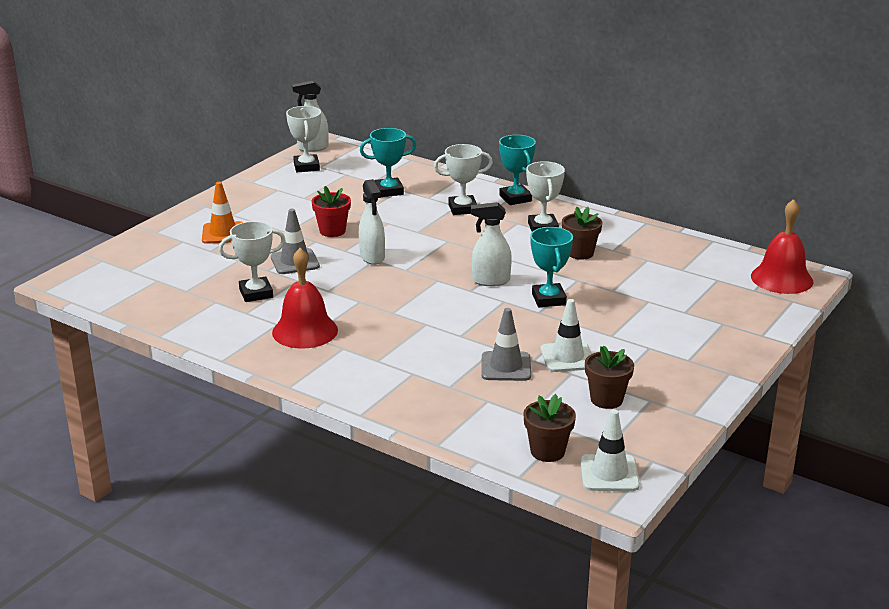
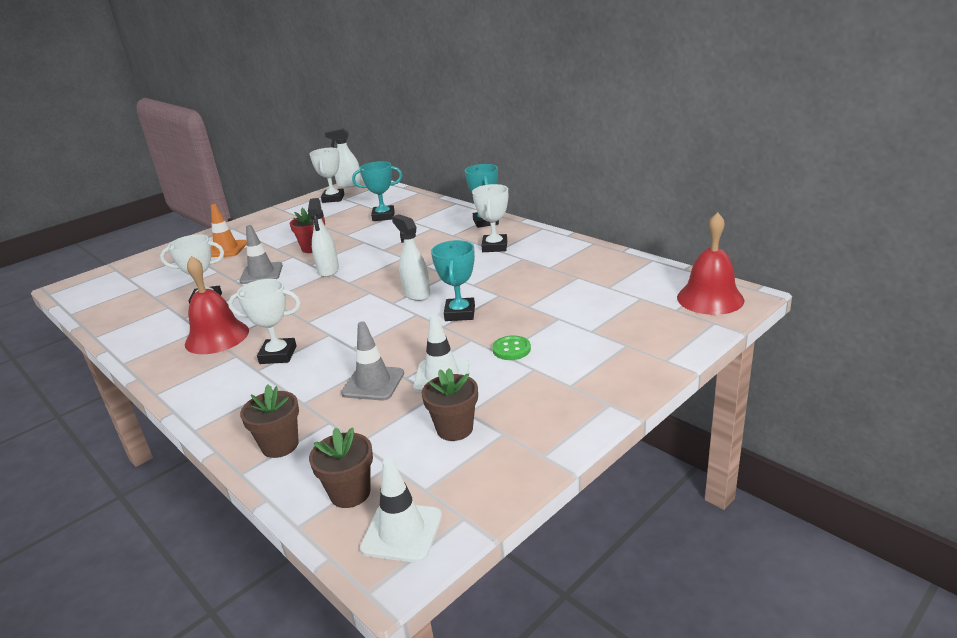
camera: 15 degrees right, 0 degrees up
(463, 209) = (434, 230): white trophy -> white trophy (278, 355)
(490, 281) = (416, 294): white spray bottle -> white spray bottle turned 45 degrees clockwise
(580, 253) = (516, 270): brown flower pot -> brown flower pot (280, 445)
(619, 331) = (511, 349): none -> green button

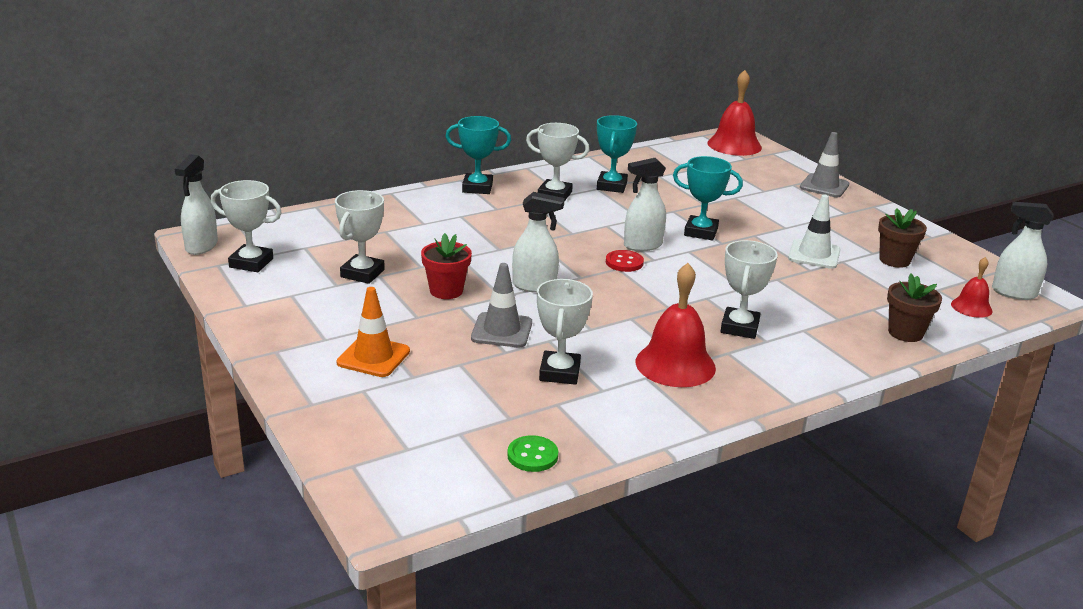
camera: 80 degrees left, 0 degrees up
(329, 223) = (362, 273): none -> white trophy
(350, 493) = (971, 307): brown flower pot -> red bell
(373, 383) = (815, 284): grey traffic cone -> grey traffic cone (824, 186)
(380, 292) = (624, 262): none -> red button
(383, 216) = (382, 237): turquoise trophy -> turquoise trophy (612, 186)
(402, 532) = (1013, 293): white traffic cone -> white spray bottle
(511, 349) = (781, 222): green button -> green button (532, 455)

